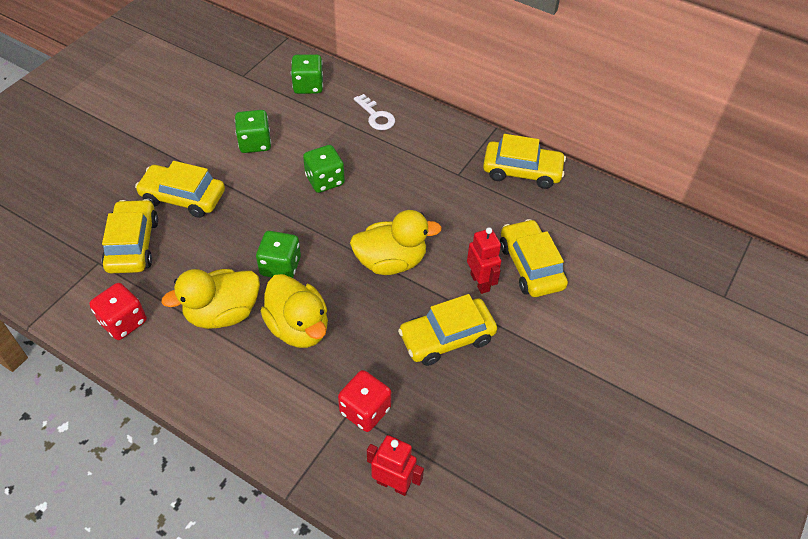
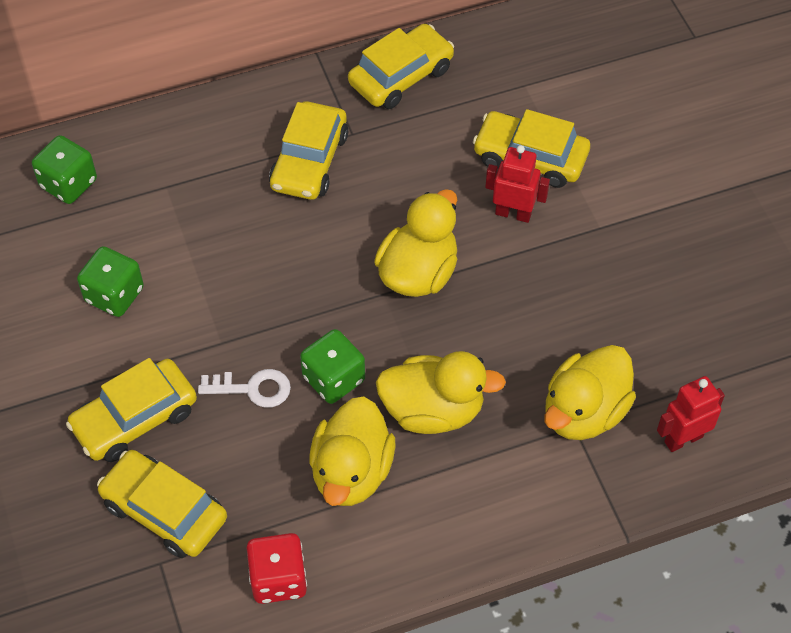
camera: 50 degrees left, 5 degrees up
(325, 180) = (243, 261): green dice -> none
(365, 410) = (584, 412): red dice -> yellow duck
(376, 116) = (189, 150): white key -> white key (253, 389)
(447, 337) = (556, 287): yellow car -> yellow car (309, 161)

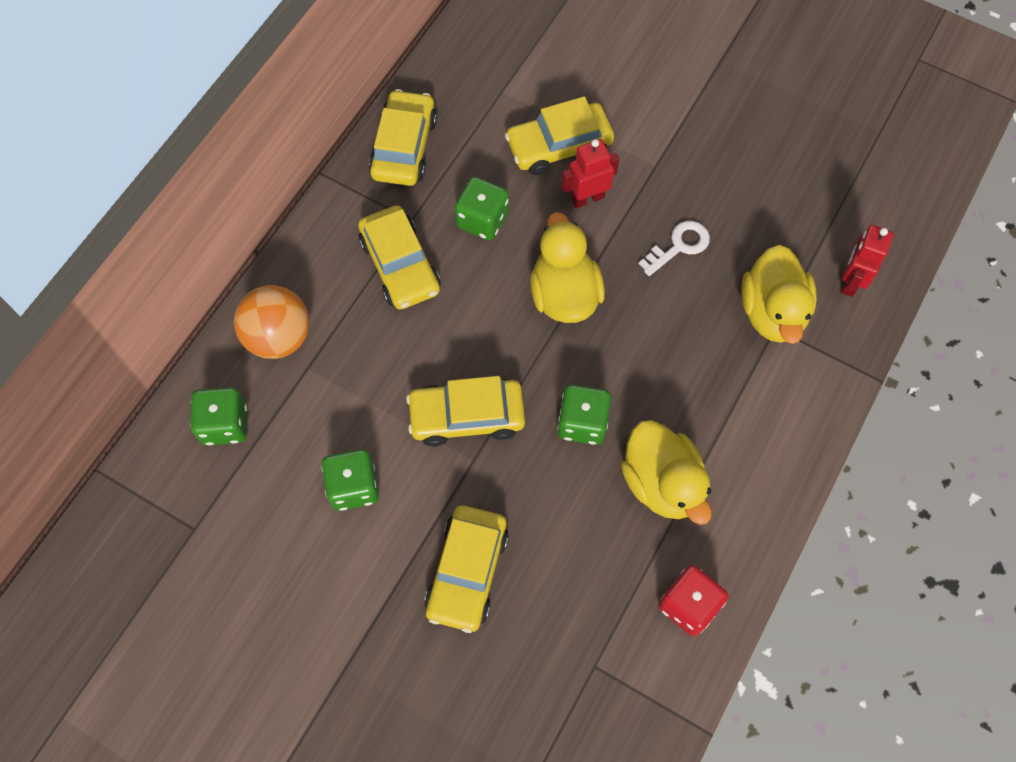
camera: 40 degrees left, 10 degrees up
(164, 511) = (559, 624): yellow car -> yellow car (467, 416)
(167, 150) = (279, 337): none -> orange ball
(253, 389) = (532, 477): white key -> white key (679, 246)
(408, 172) = (482, 220): none -> green dice
(433, 410) = (673, 391): yellow duck -> none

